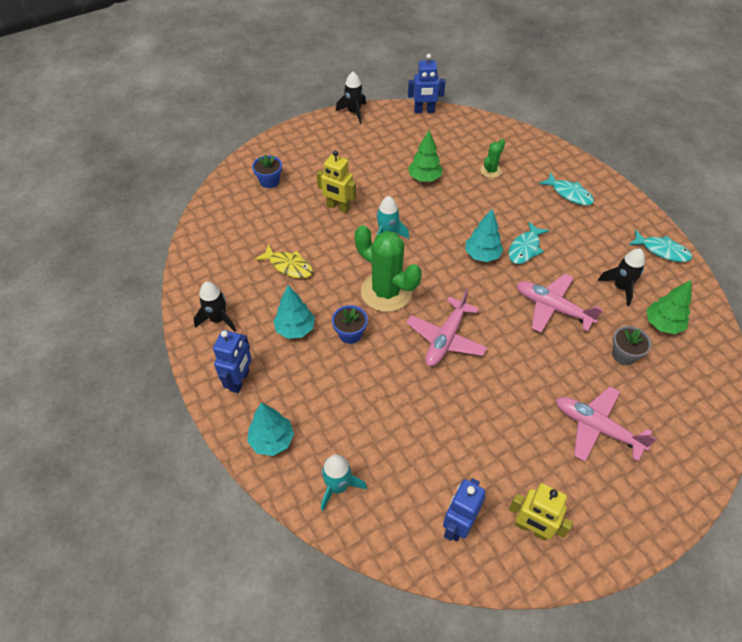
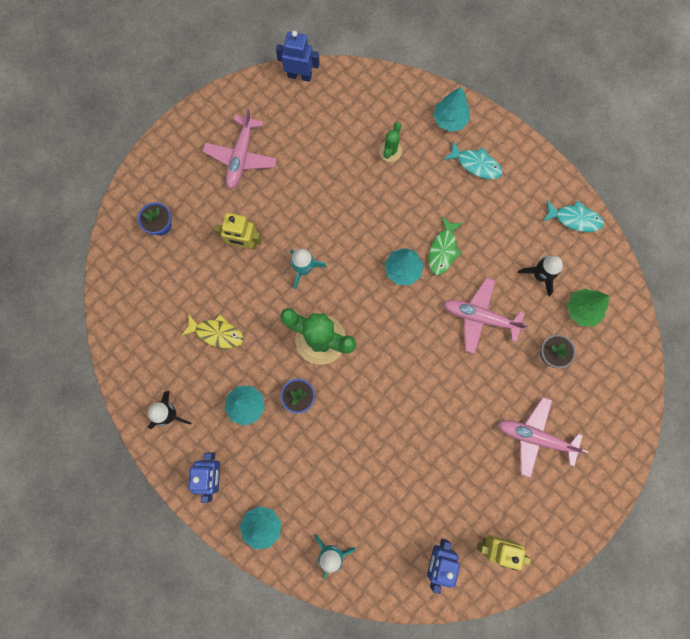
camera: 15 degrees left, 25 degrees up
(354, 112) = (221, 97): black rocket -> none
(424, 111) = (299, 75): blue robot -> blue robot turned 150 degrees counterclockwise
(424, 178) = (323, 179): green tree -> none
(445, 339) = (388, 379): pink plane -> pink plane (241, 157)
(525, 248) = (443, 250): turquoise fish -> green fish
(550, 160) = (450, 120): none -> turquoise tree

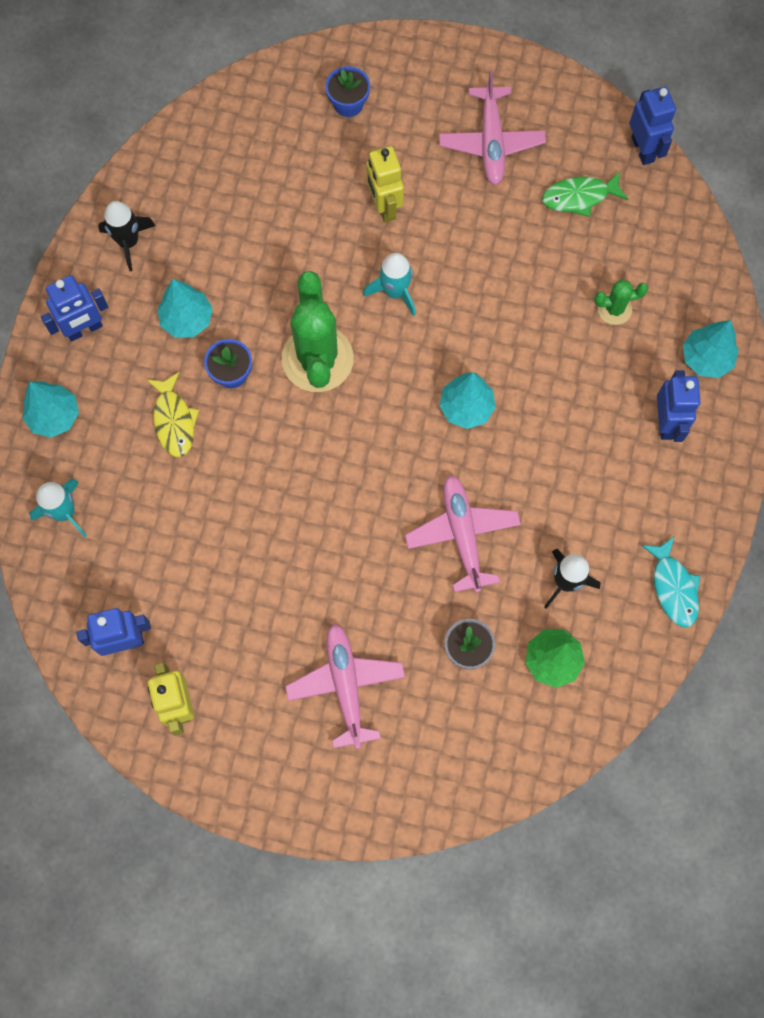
camera: 60 degrees right, 5 degrees down
(217, 333) = (255, 238): yellow fish -> yellow fish (174, 420)
(241, 157) = (491, 143): pink plane -> pink plane turned 75 degrees counterclockwise
(443, 250) = (523, 443): green fish -> green fish (579, 197)
(476, 164) = (666, 423): turquoise fish -> blue robot

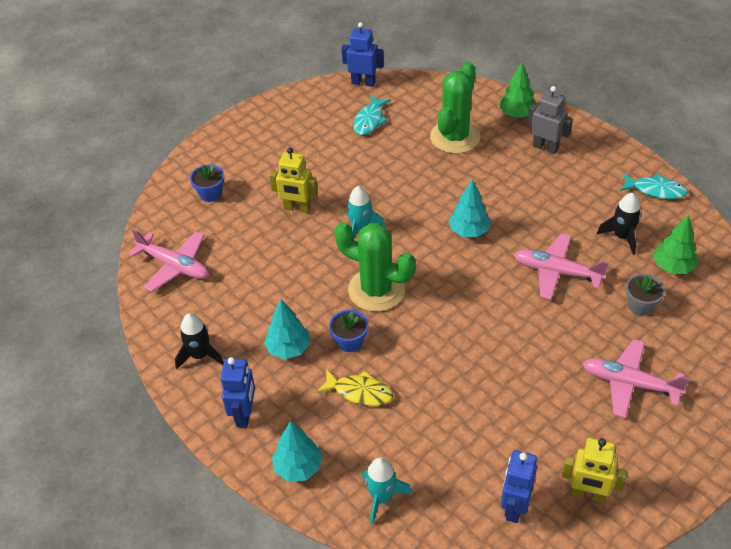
camera: 55 degrees left, 25 degrees down
(491, 143) = (300, 141): pink plane -> pink plane (175, 266)
(579, 197) = (370, 120): green fish -> turquoise fish
(614, 309) = (455, 137): green cactus -> green cactus, size x2.05
(666, 423) = (545, 147): blue robot -> grey robot
(706, 358) = (516, 114): turquoise tree -> green tree

